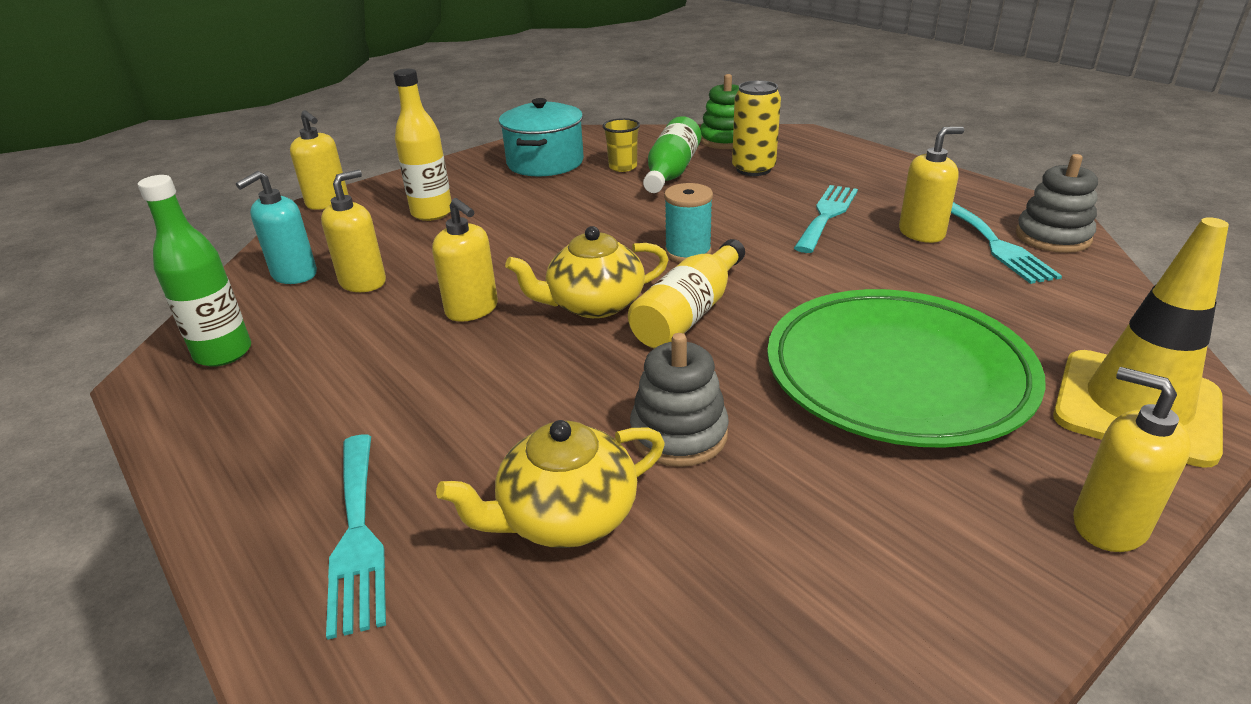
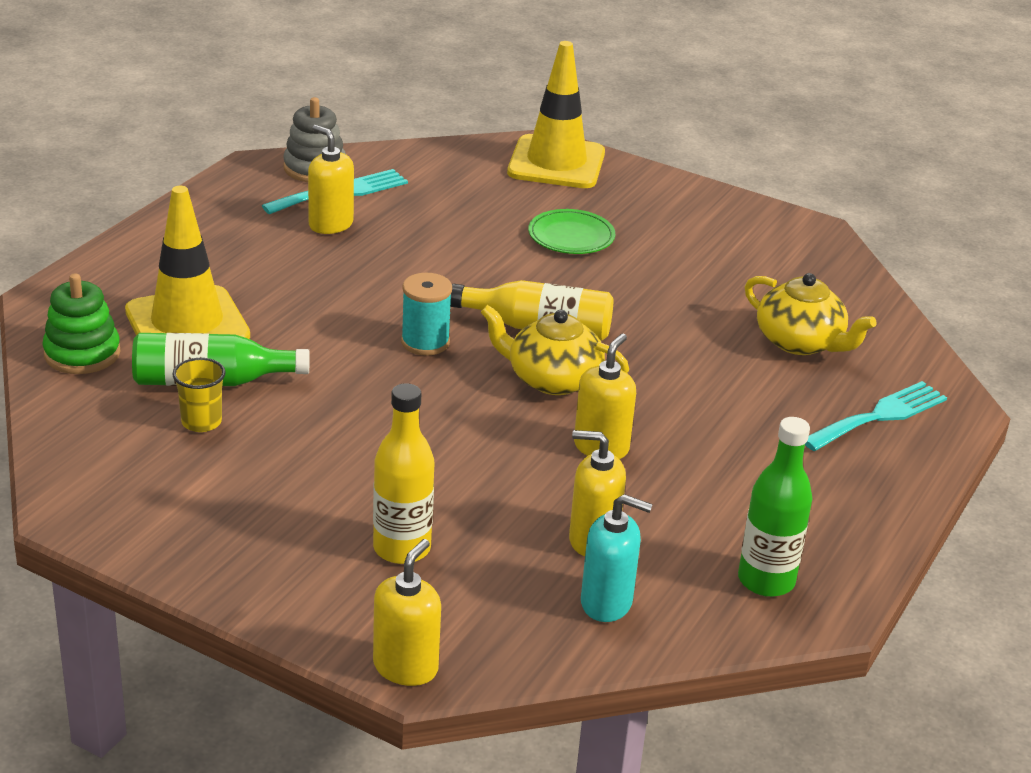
camera: 115 degrees left, 0 degrees up
(545, 163) = (200, 494): turquoise pot -> none
(594, 304) = (552, 379): yellow teapot -> yellow teapot turned 150 degrees clockwise
(679, 434) = (696, 313): grey stacking toy -> none
(753, 169) = (187, 324): yellow can -> yellow traffic cone
(827, 215) = (307, 272): turquoise fork -> none
(897, 374) = (571, 237): green plate -> green plate, size x0.46
(1108, 525) = (672, 181): yellow soap dispenser -> none

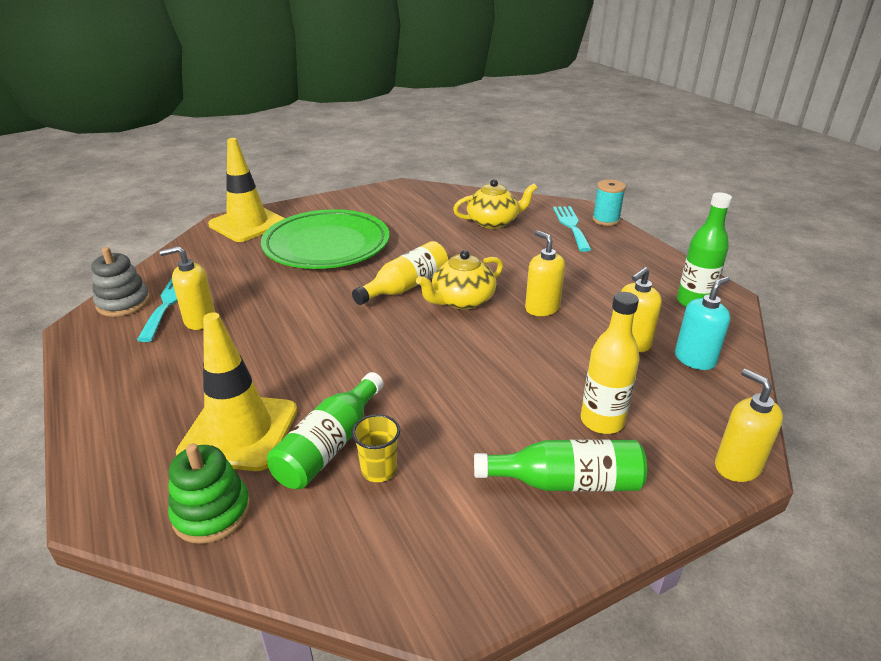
camera: 55 degrees left, 0 degrees up
(278, 544) = (566, 482): none -> green bottle
(425, 342) = (379, 331): turquoise spool -> turquoise spool (605, 220)
(571, 237) = (326, 245): green plate -> green plate, size x2.18

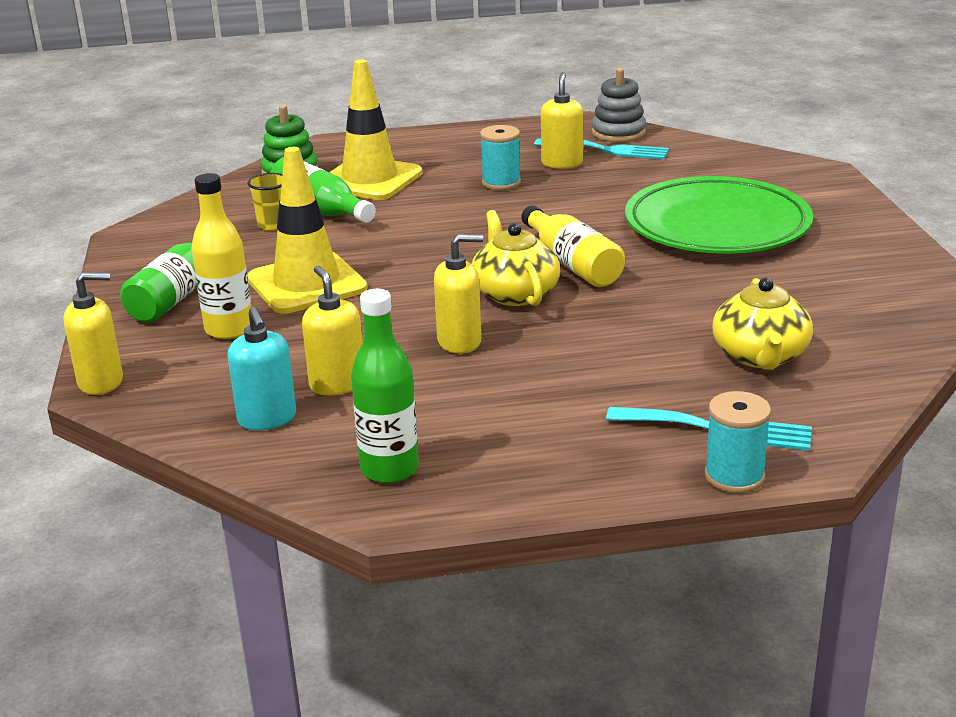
camera: 110 degrees right, 5 degrees down
(248, 224) = (806, 183): yellow traffic cone -> yellow traffic cone (307, 284)
(249, 344) = (501, 183): none -> turquoise spool

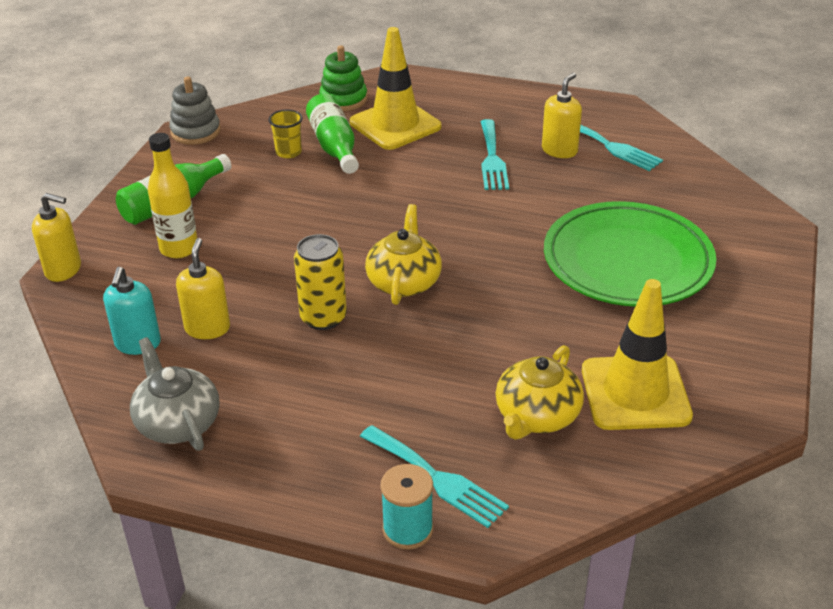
camera: 25 degrees right, 10 degrees up
(307, 284) = (264, 221): yellow traffic cone -> yellow traffic cone (635, 393)
(389, 469) = (178, 422): green bottle -> grey teapot
(460, 342) = (323, 317): yellow soap dispenser -> yellow can
(501, 183) = (492, 158): turquoise spool -> turquoise fork
(572, 264) = (473, 265): yellow bottle -> none
(618, 133) = (636, 129): grey stacking toy -> grey stacking toy (195, 132)

